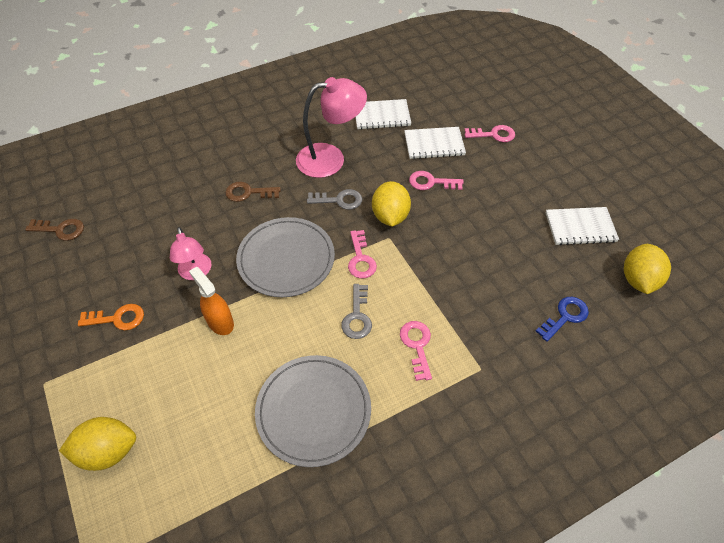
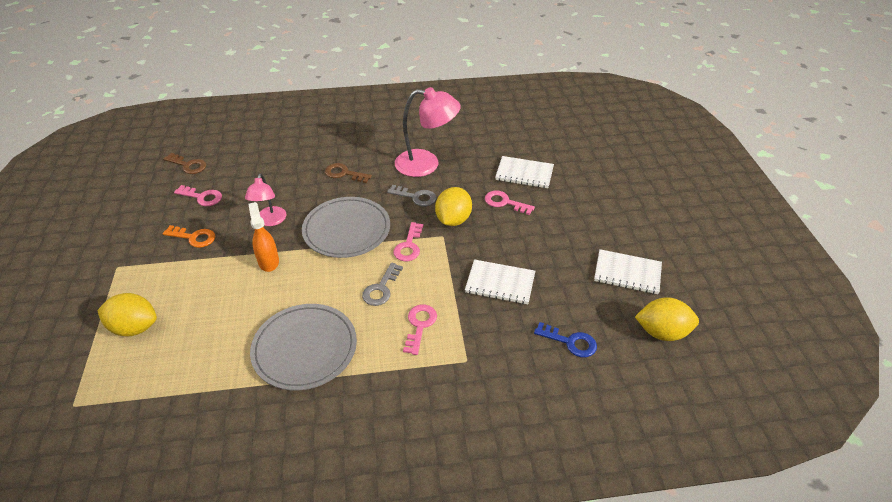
camera: 20 degrees right, 10 degrees down
(382, 116) = (489, 141): white notebook -> white notebook (500, 283)
(494, 135) = (585, 178): pink key -> pink key (202, 197)
(565, 316) = (570, 342): blue key -> blue key turned 45 degrees clockwise
(638, 280) = (662, 332): yellow lemon -> yellow lemon turned 60 degrees clockwise

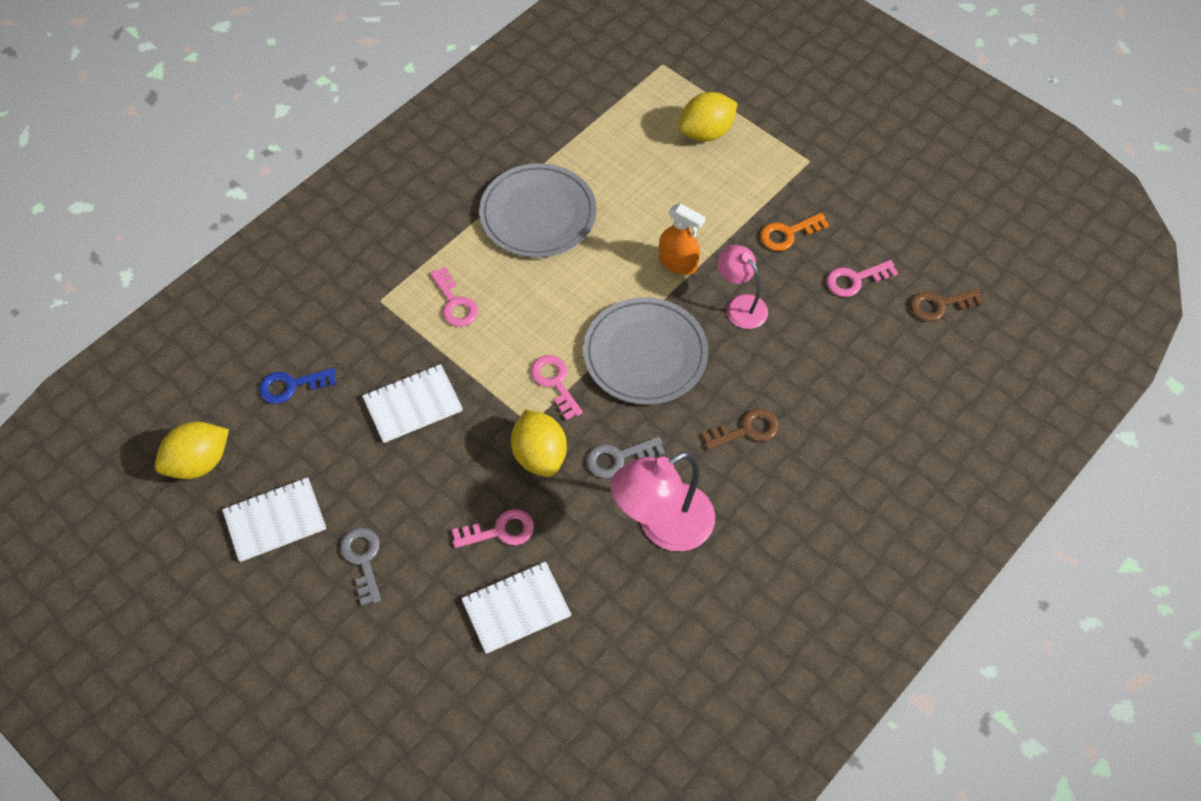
camera: 140 degrees right, 15 degrees up
(381, 289) = (531, 313): grey key -> grey key (363, 559)

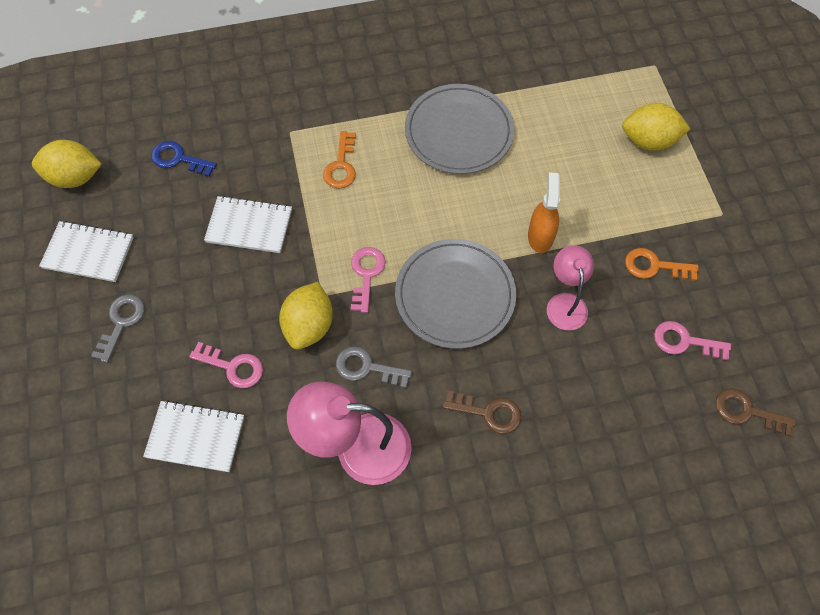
camera: 35 degrees right, 5 degrees up
(455, 303) = (341, 166): pink key -> orange key
(678, 263) = (540, 236): orange spray bottle -> orange spray bottle turned 150 degrees counterclockwise

